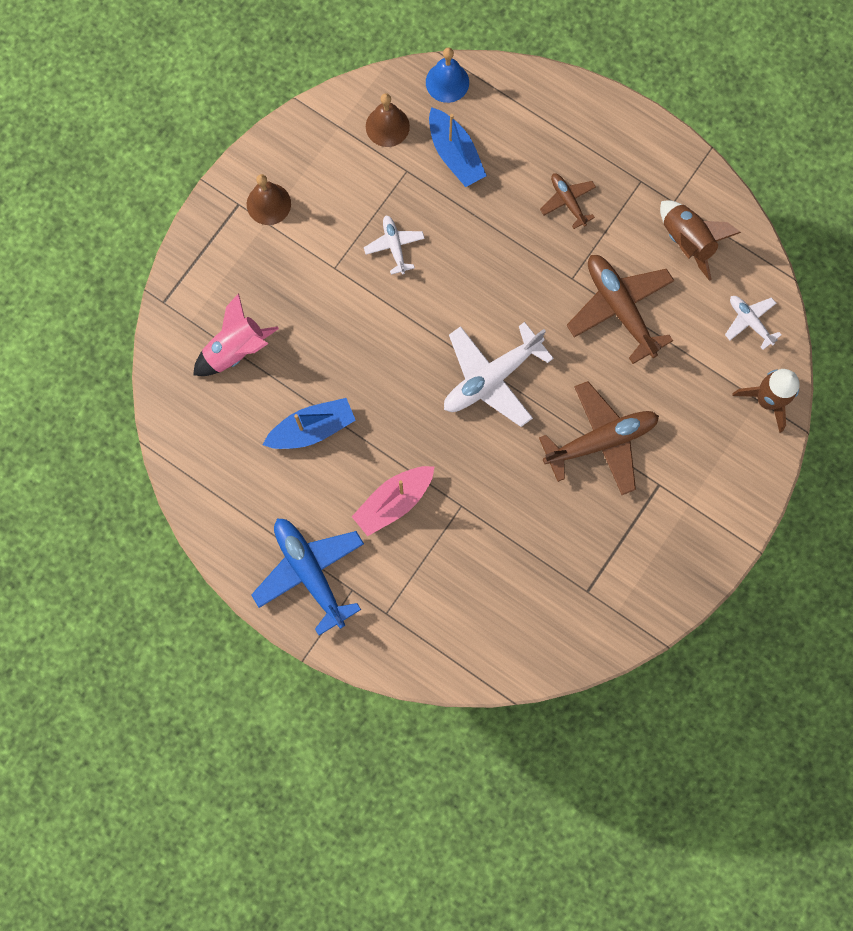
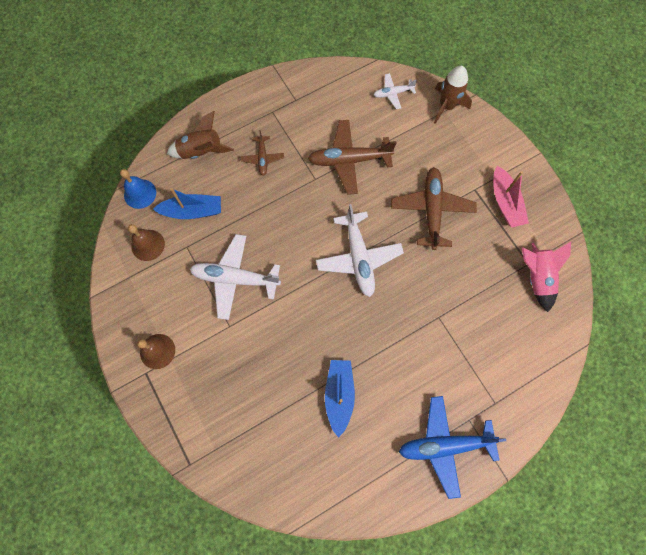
camera: 65 degrees left, 5 degrees down
(236, 350) = (254, 425): pink rocket -> pink rocket (536, 277)
(393, 502) = (417, 361): pink boat -> pink boat (505, 203)
(394, 246) = (235, 279): white plane -> white plane, size x1.89
(567, 201) = (262, 158): brown plane -> brown plane turned 90 degrees counterclockwise
(687, 241) = (325, 104): brown rocket -> brown rocket (201, 151)

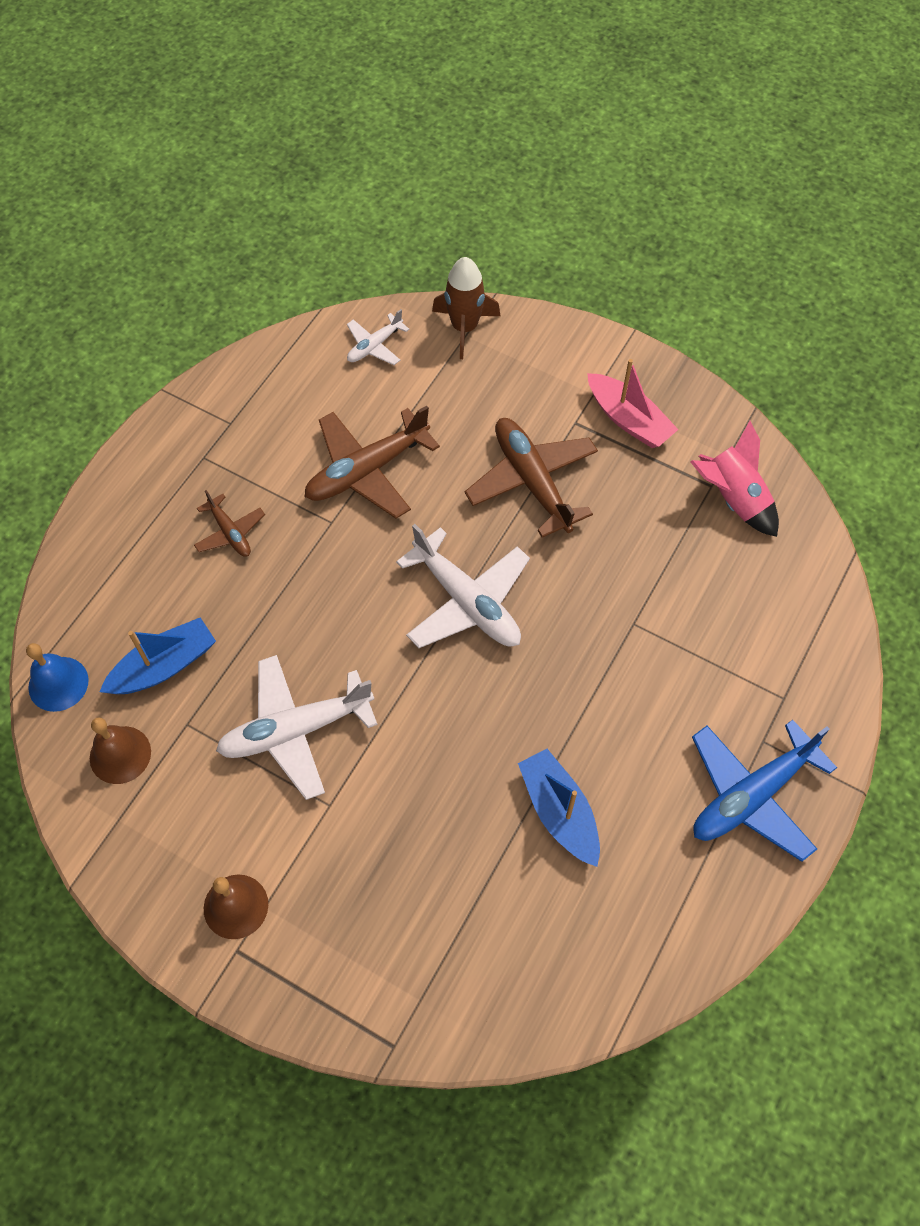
camera: 30 degrees left, 10 degrees down
(201, 151) = (123, 570): brown rocket -> none

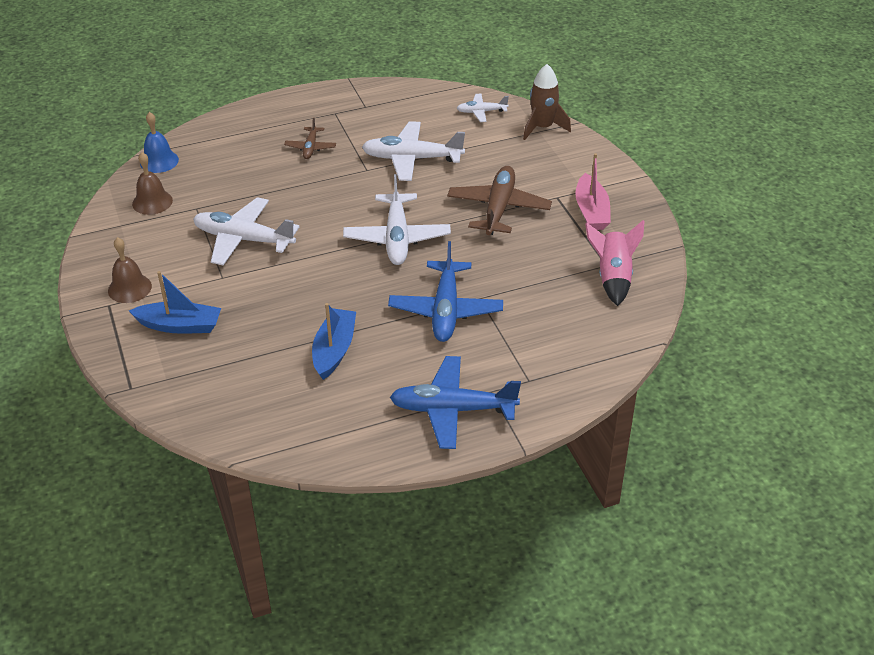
camera: 40 degrees right, 20 degrees down
(164, 666) = (214, 181): blue boat -> blue boat (180, 325)
(366, 471) = (411, 159): brown plane -> white plane
(617, 667) = (446, 310): none -> blue plane

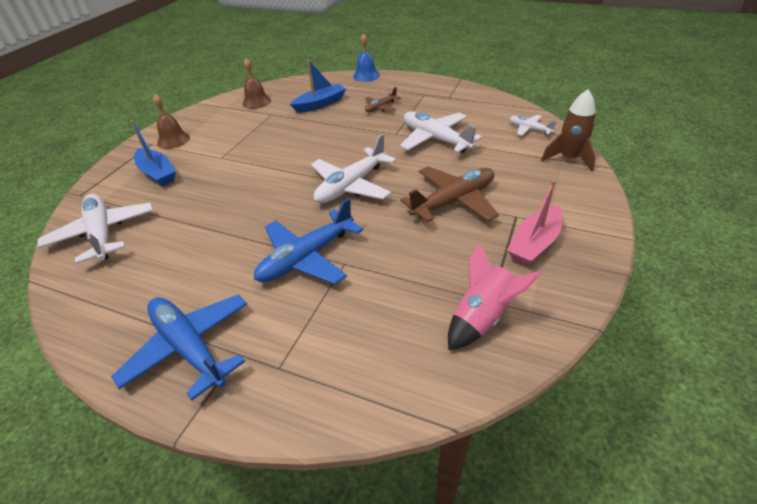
camera: 45 degrees right, 0 degrees up
(159, 161) = (292, 84): blue bell -> blue bell (366, 76)
(243, 239) = (265, 142): white plane -> white plane (102, 234)
(334, 350) = (199, 240): blue boat -> blue boat (320, 104)

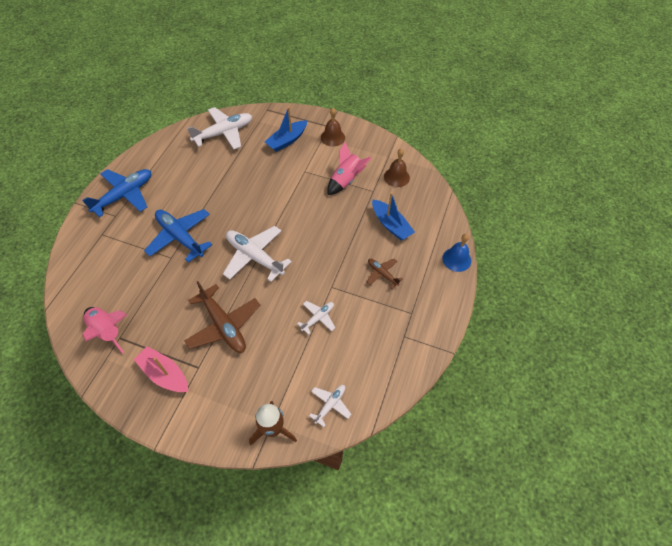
camera: 85 degrees right, 15 degrees up
(249, 129) = (346, 180): none -> pink rocket
(435, 139) = (318, 318): white plane -> white plane, size x0.53

